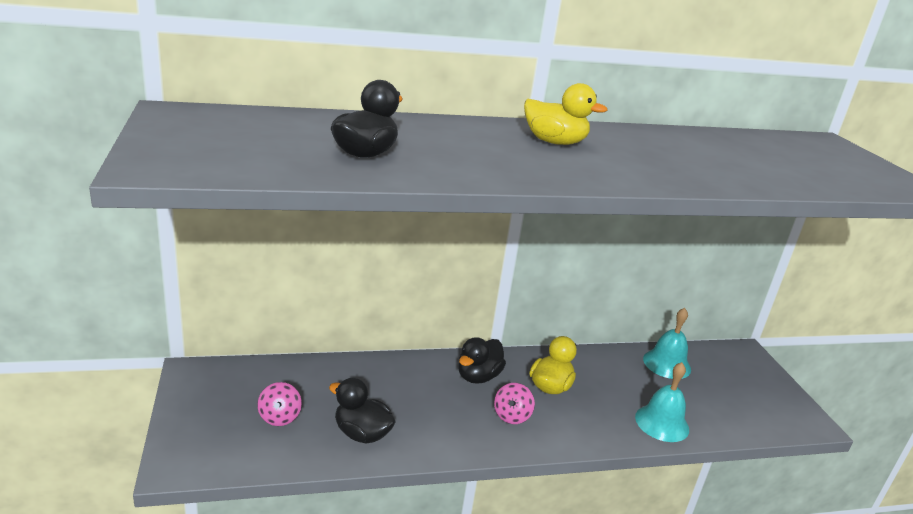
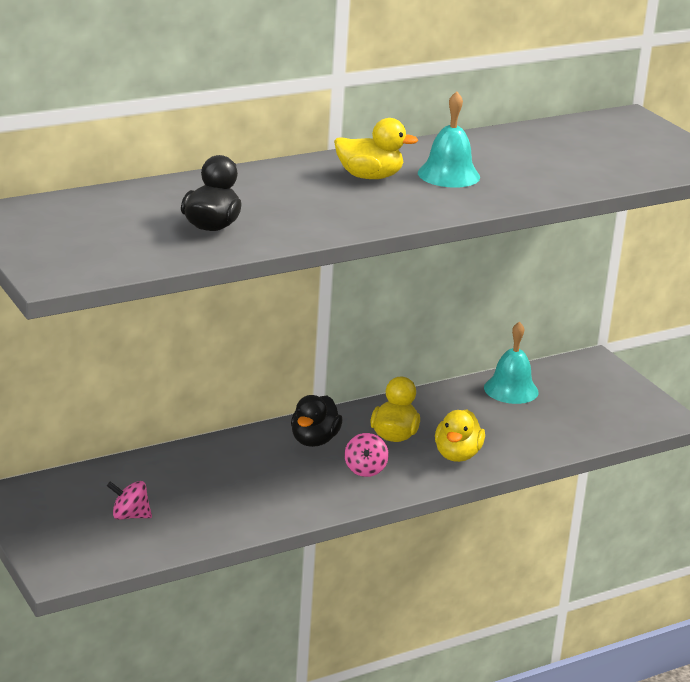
camera: 15 degrees left, 0 degrees up
(279, 417) = (130, 516): pink spinning top -> pink spinning top turned 120 degrees clockwise
(362, 433) = (222, 514): black duck -> none
(601, 419) = (457, 455): none -> yellow duck
(662, 423) = (519, 447): turquoise bell -> turquoise bell (448, 175)

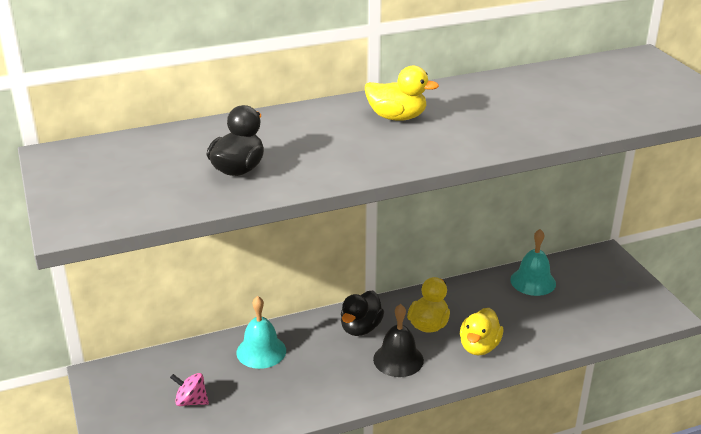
camera: 10 degrees right, 5 degrees up
(365, 470) = (398, 359): pink spinning top -> black bell
(448, 175) = (469, 115): turquoise bell -> turquoise bell (261, 351)

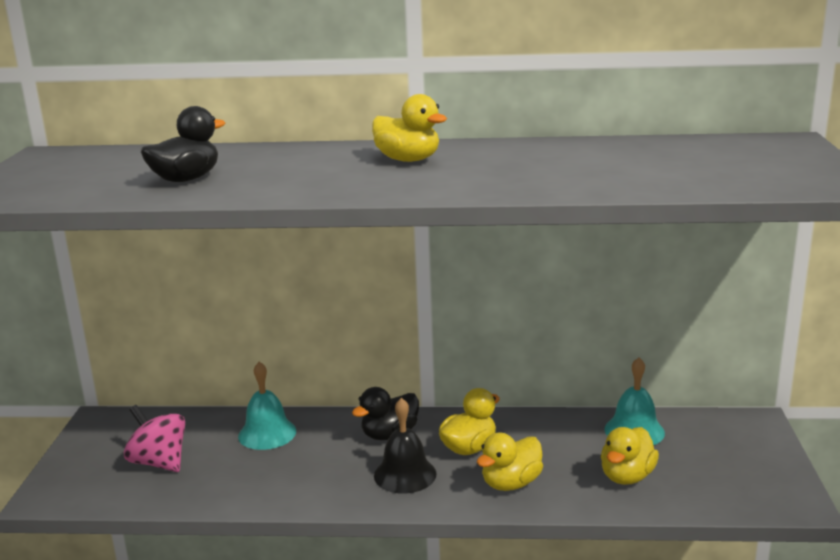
camera: 25 degrees right, 10 degrees down
(191, 401) = (159, 462): pink spinning top -> pink spinning top, size x1.54
(552, 320) = (627, 476): none -> yellow duck

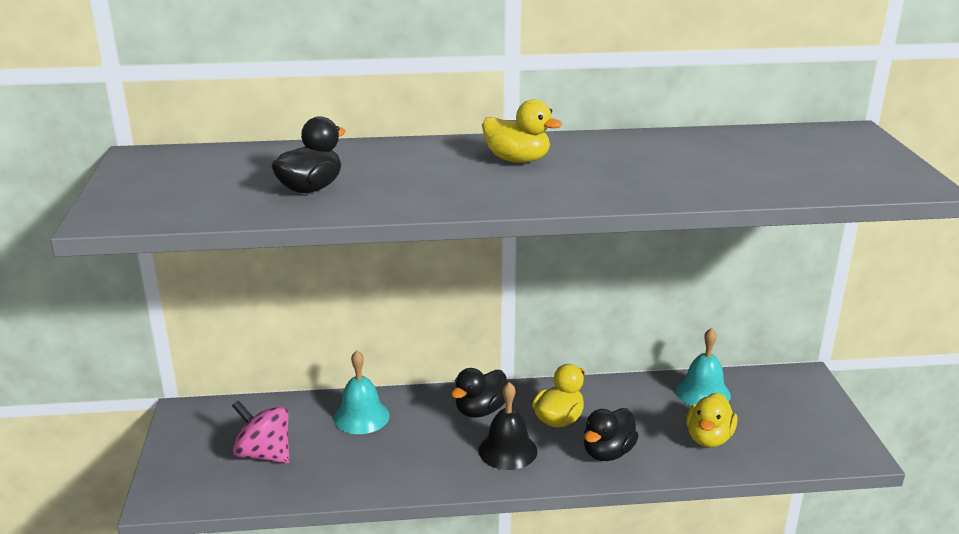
camera: 10 degrees left, 5 degrees up
(511, 483) = (608, 452): yellow duck -> black duck

